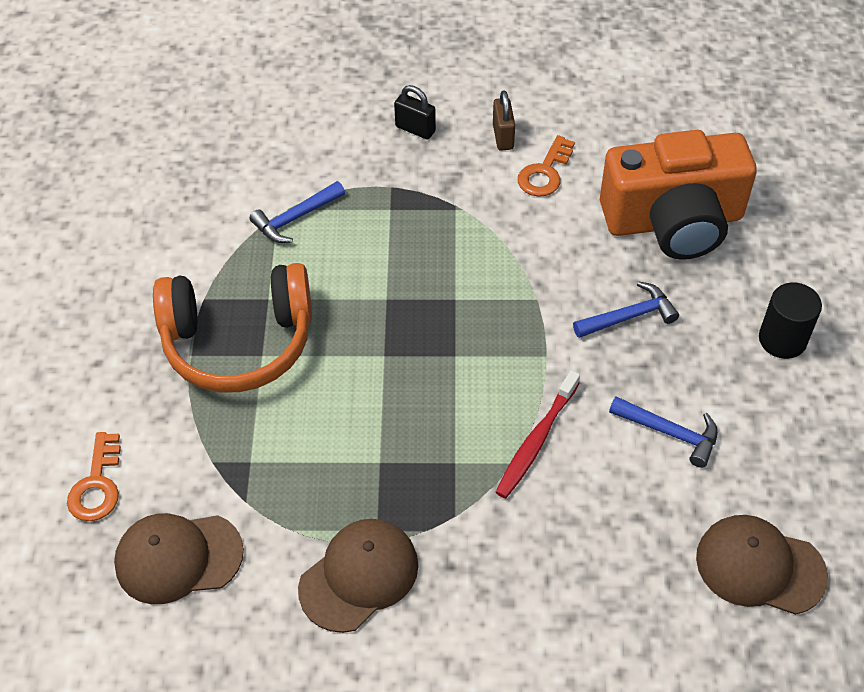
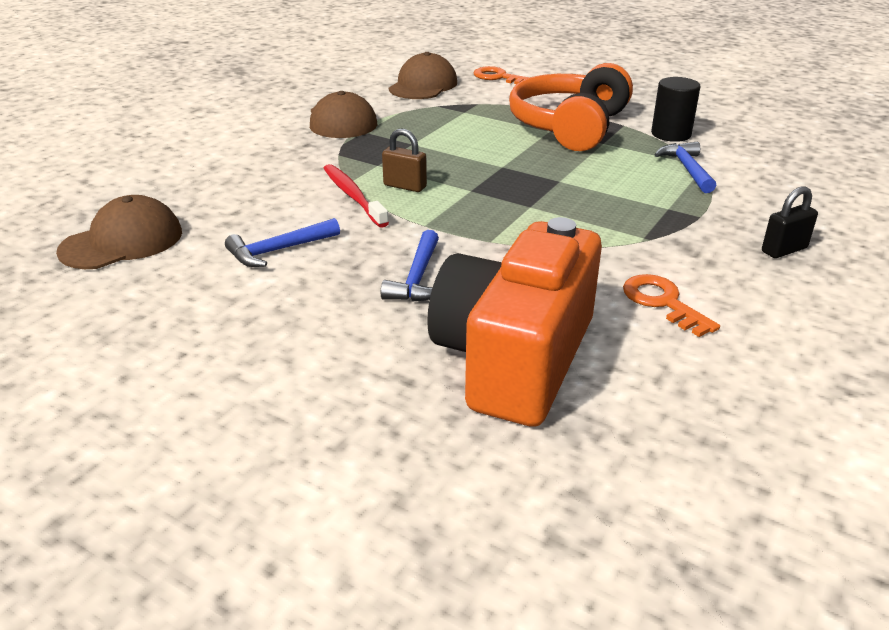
camera: 120 degrees right, 20 degrees down
(503, 137) = (742, 296): brown padlock -> brown padlock (405, 186)
(782, 339) = (280, 357): black cylinder -> black cylinder (671, 134)

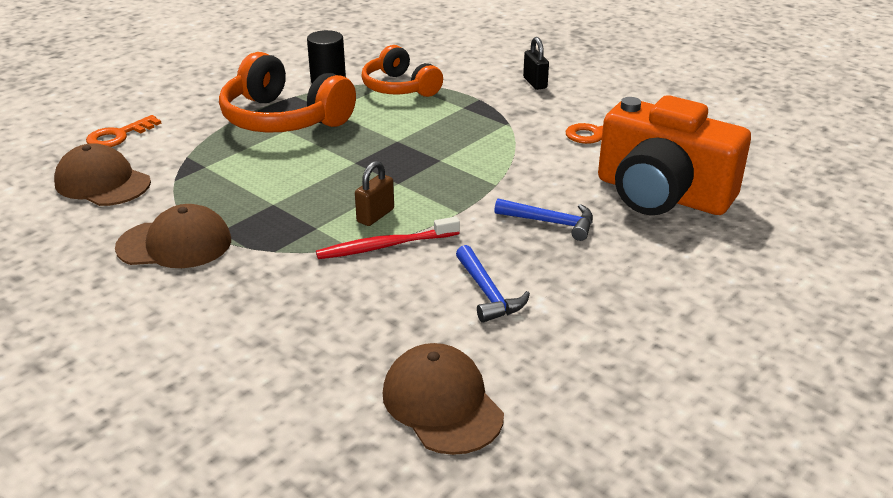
camera: 80 degrees left, 0 degrees up
(687, 169) = (399, 88): blue hammer -> orange headphones

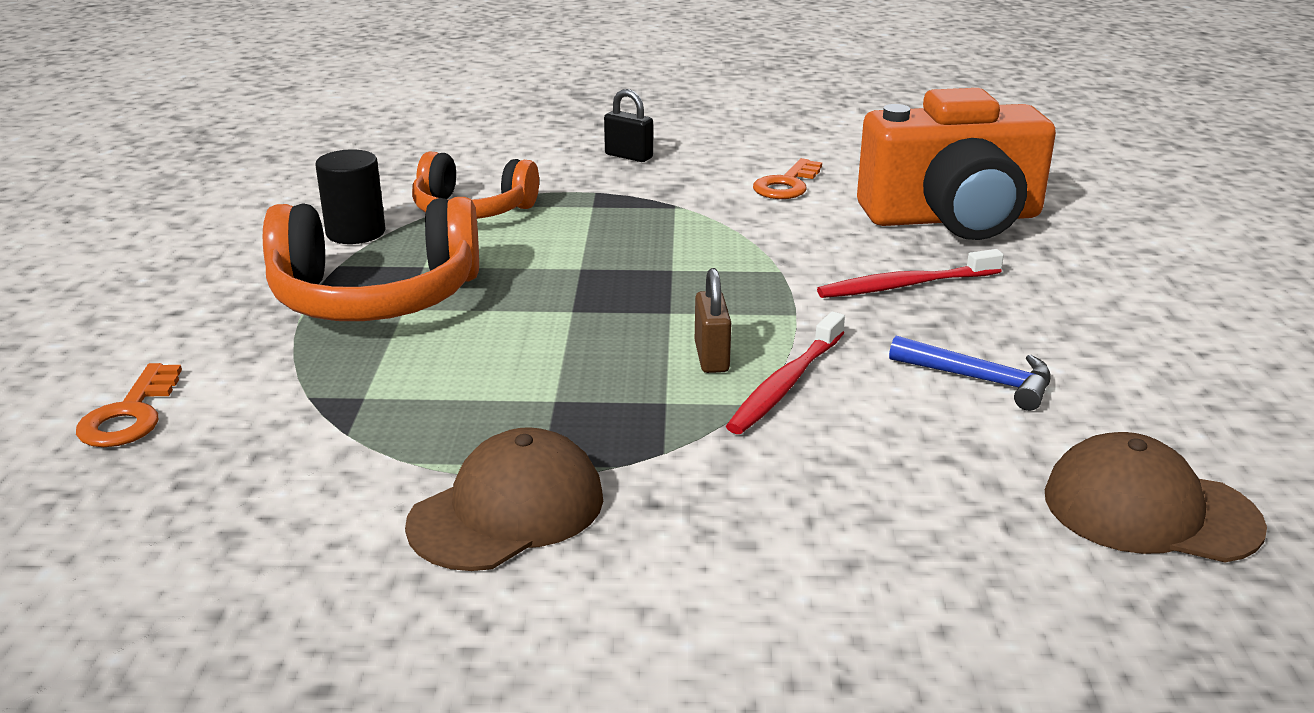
camera: 40 degrees left, 5 degrees down
(102, 183) = (226, 487): brown cap -> none
(550, 223) = (906, 285): blue hammer -> red toothbrush

